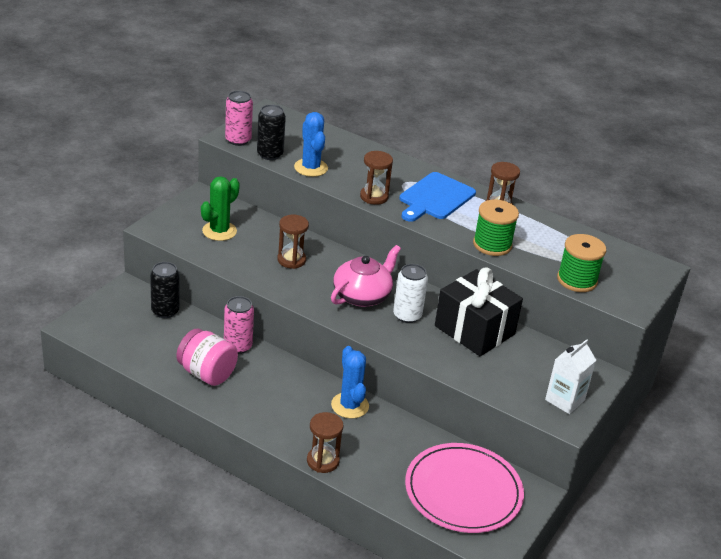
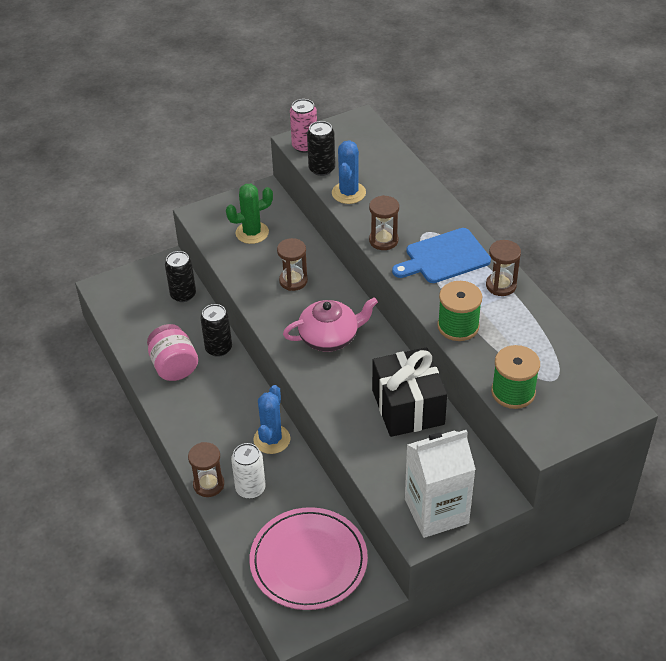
camera: 35 degrees right, 10 degrees up
(238, 346) = (218, 348): pink can -> black can
(407, 315) = (355, 371): white can -> white can (250, 488)
(564, 400) = (436, 511): white carton -> white carton, size x1.61

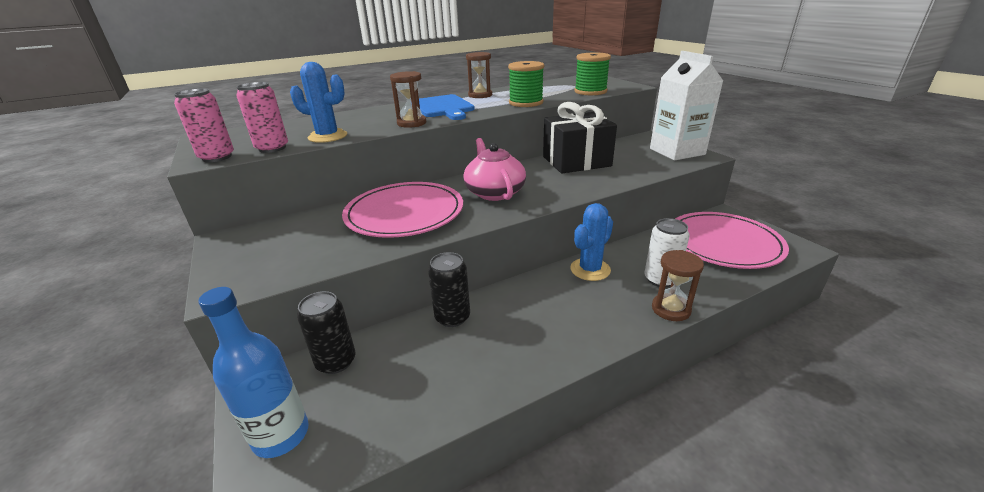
camera: 90 degrees left, 15 degrees down
(131, 285) = (281, 435): none -> blue bottle
(174, 366) = (482, 358): pink jar -> none
(252, 233) = (302, 243): green cactus -> none
(272, 439) = (590, 269): blue cactus -> blue cactus turned 60 degrees counterclockwise
(293, 281) = (404, 213): brown hourglass -> pink plate
(321, 169) = (272, 148): black can -> pink can

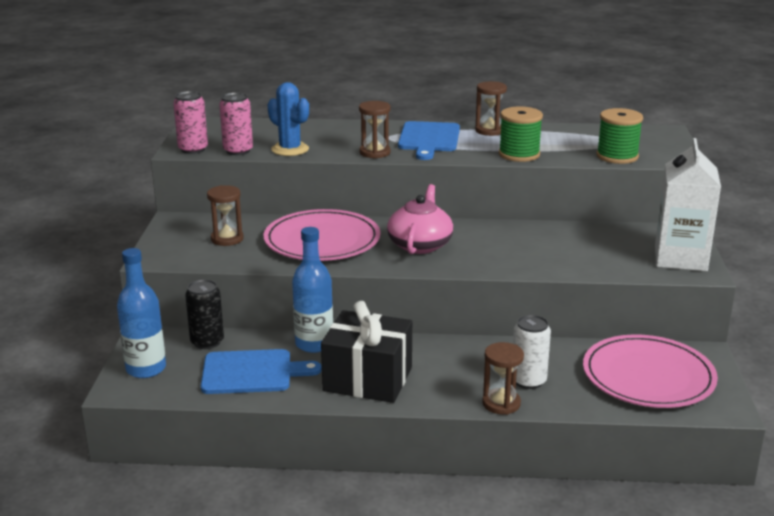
camera: 30 degrees right, 5 degrees down
(303, 240) = (227, 239): none -> brown hourglass
(418, 379) = (252, 372): none -> blue cutting board
(452, 317) = (314, 344): black can -> blue bottle
(576, 161) = (547, 237): black gift -> black gift (368, 379)
(590, 269) = (474, 351): blue cactus -> none

